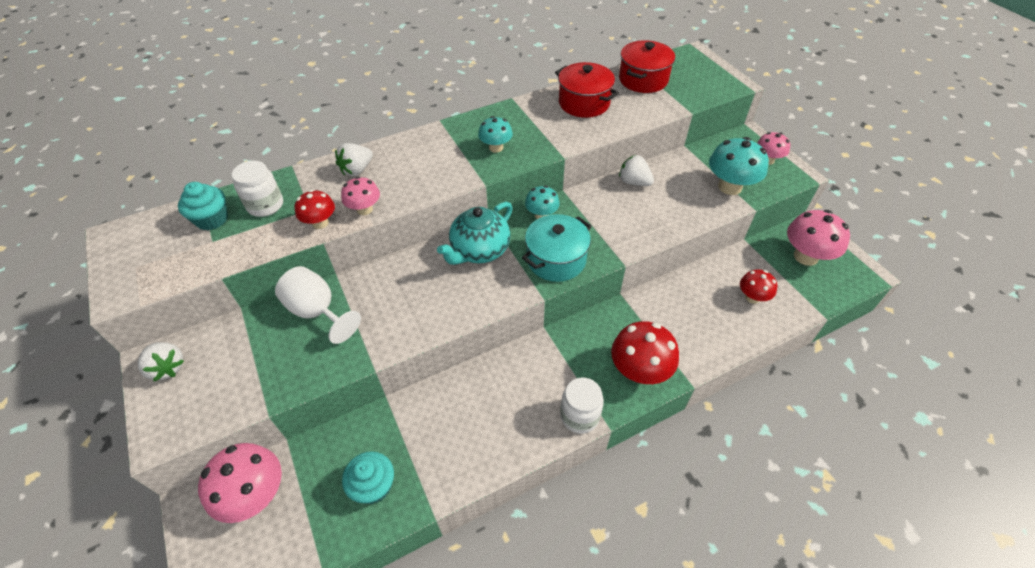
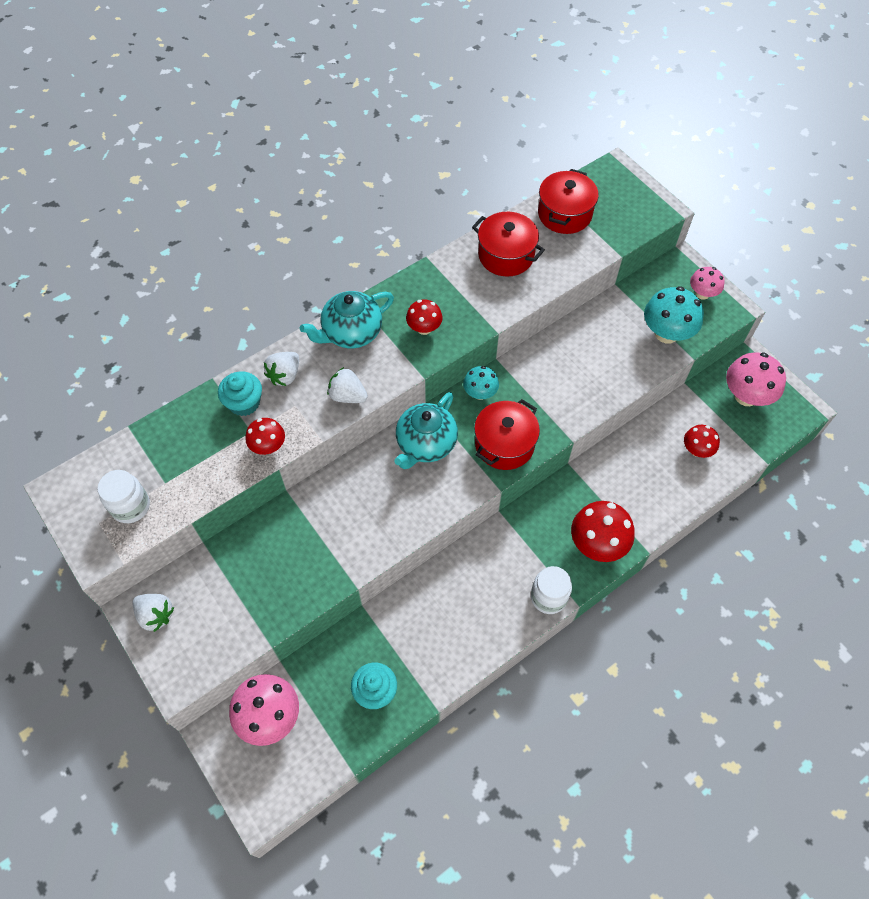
camera: 10 degrees left, 10 degrees up
(212, 219) = (154, 457): turquoise cupcake -> turquoise cupcake (244, 403)
(265, 205) = (203, 432): white jar -> white jar (131, 506)
(318, 312) = (282, 535): white goblet -> none
(364, 209) = (308, 424): pink mushroom -> none
(428, 144) = (351, 333): none -> turquoise teapot
(496, 147) = (424, 328): turquoise mushroom -> red mushroom
(556, 259) = (504, 444): turquoise pot -> red pot
(634, 182) = (568, 339): white strawberry -> white strawberry (347, 396)

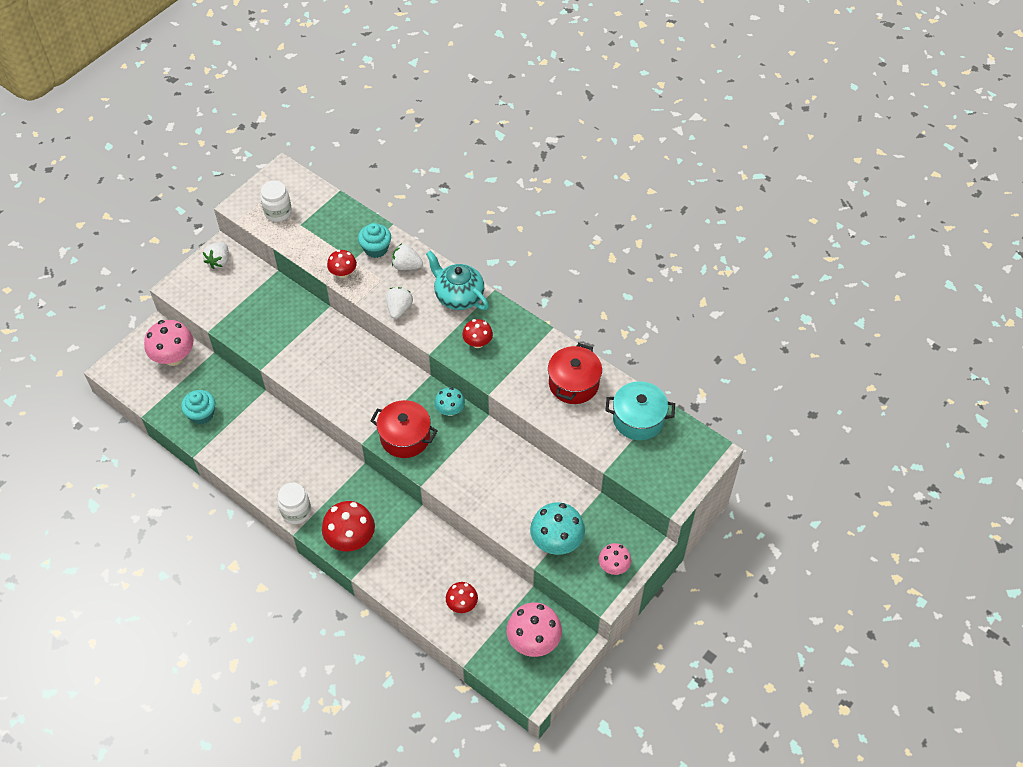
camera: 75 degrees right, 5 degrees down
(425, 444) = (391, 383): turquoise teapot -> none
(564, 214) = (638, 419): red pot -> turquoise pot

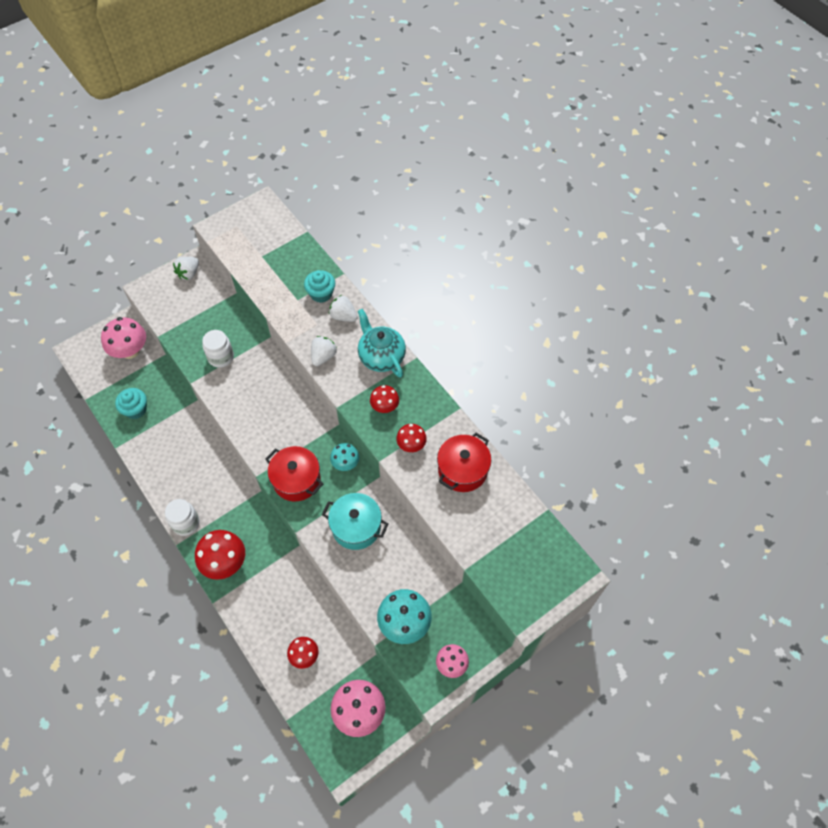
camera: 15 degrees right, 5 degrees up
(278, 212) = (246, 240): white jar -> white jar (221, 357)
(343, 273) = (284, 310): red mushroom -> red mushroom (411, 445)
(638, 419) = (514, 522): turquoise pot -> turquoise pot (356, 527)

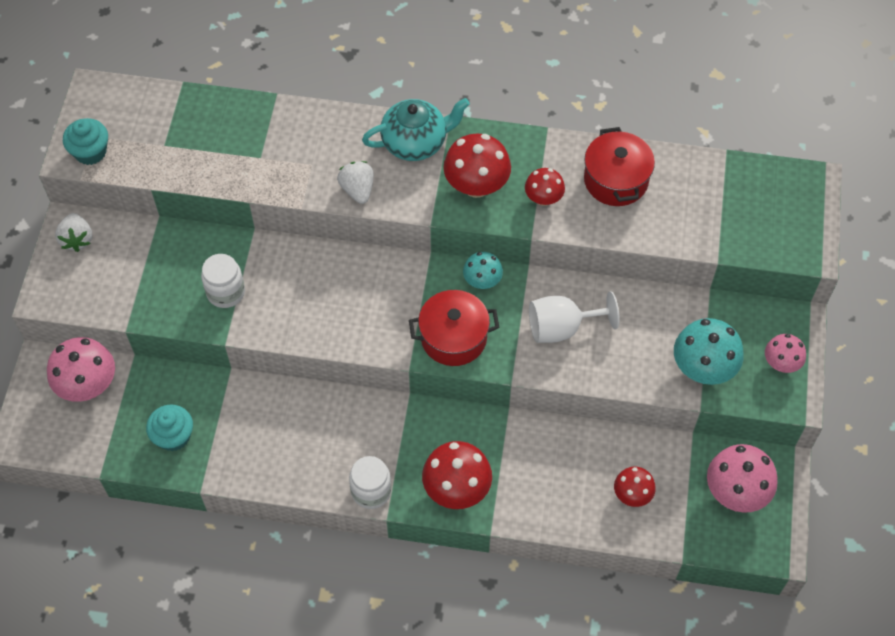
camera: 45 degrees left, 0 degrees up
(321, 294) = (278, 132): turquoise cupcake -> turquoise cupcake (90, 152)
(343, 316) = (329, 135): white strawberry -> none
(356, 527) = (562, 328): turquoise pot -> white goblet
(381, 356) = (415, 142): turquoise teapot -> turquoise teapot turned 150 degrees clockwise
(384, 407) = (476, 185): red mushroom -> red mushroom, size x1.68

